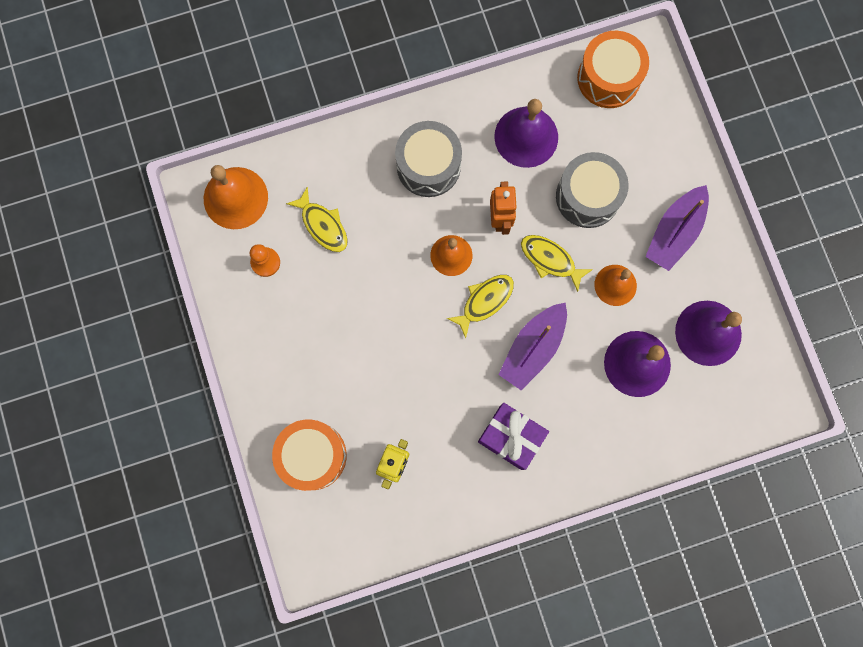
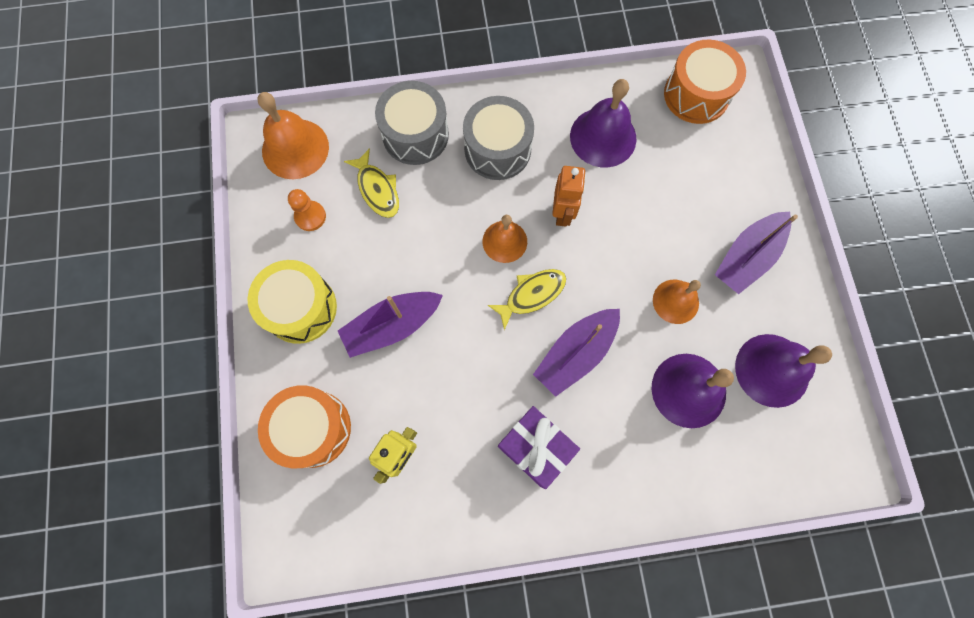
camera: 10 degrees right, 5 degrees down
(276, 350) = (300, 308): none -> yellow drum
(363, 352) = (392, 326): none -> purple boat
(550, 260) = (609, 263): yellow fish -> none
(588, 196) = (658, 206): grey drum -> grey drum (415, 135)

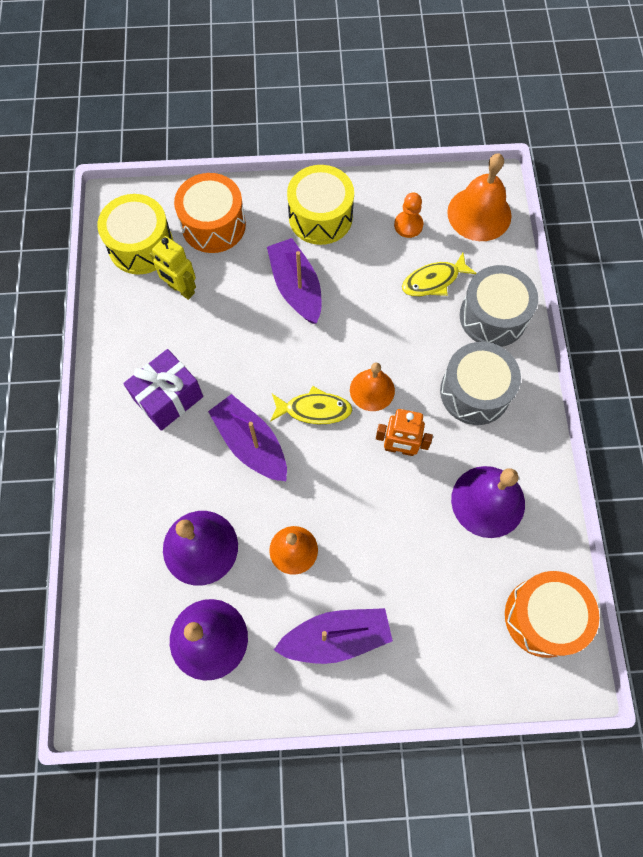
camera: 95 degrees right, 5 degrees down
(343, 513) = (141, 246): none -> yellow drum
(531, 295) = (314, 409): yellow fish -> yellow fish turned 60 degrees counterclockwise
(747, 257) = (336, 637): purple boat -> purple boat turned 120 degrees clockwise

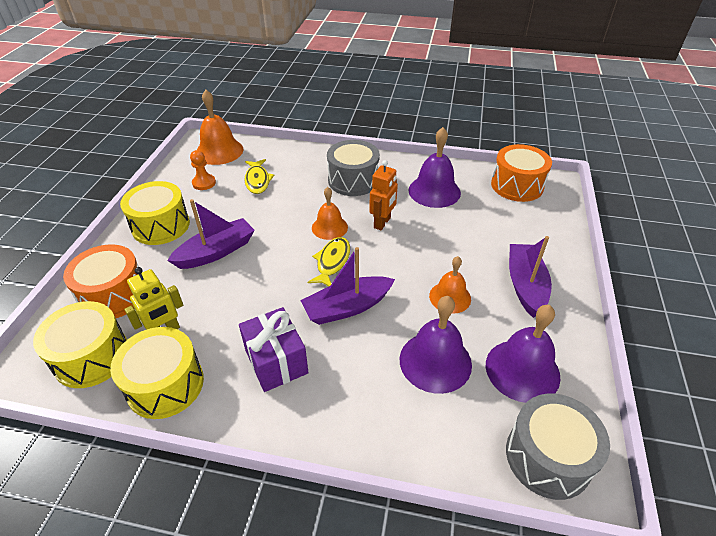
camera: 75 degrees left, 25 degrees down
(125, 317) = (165, 384): none -> yellow drum
(296, 288) = (216, 252): purple boat -> purple boat turned 150 degrees clockwise
(493, 316) = (301, 161): grey drum -> grey drum (548, 457)

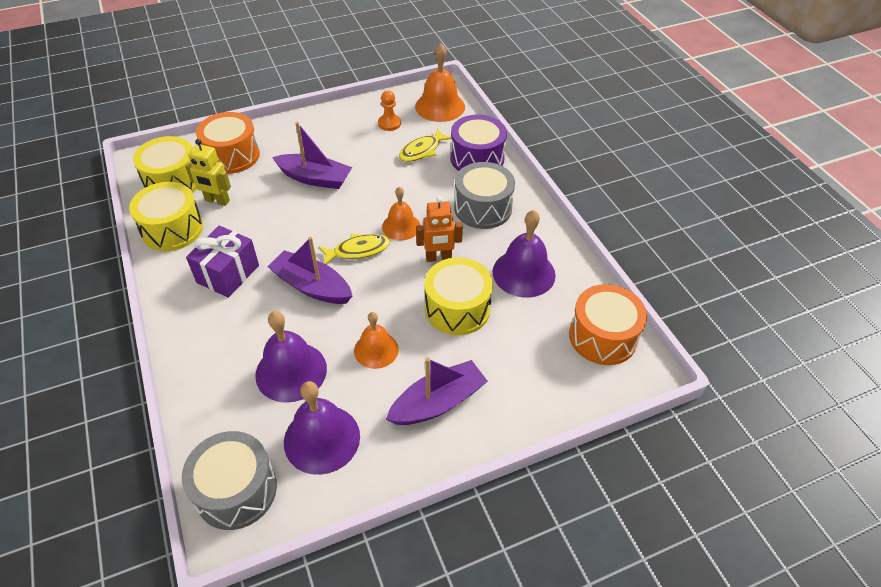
camera: 55 degrees right, 5 degrees up
(161, 226) = (318, 133): yellow drum -> yellow drum (457, 308)
(299, 160) = (477, 158): none -> purple drum

